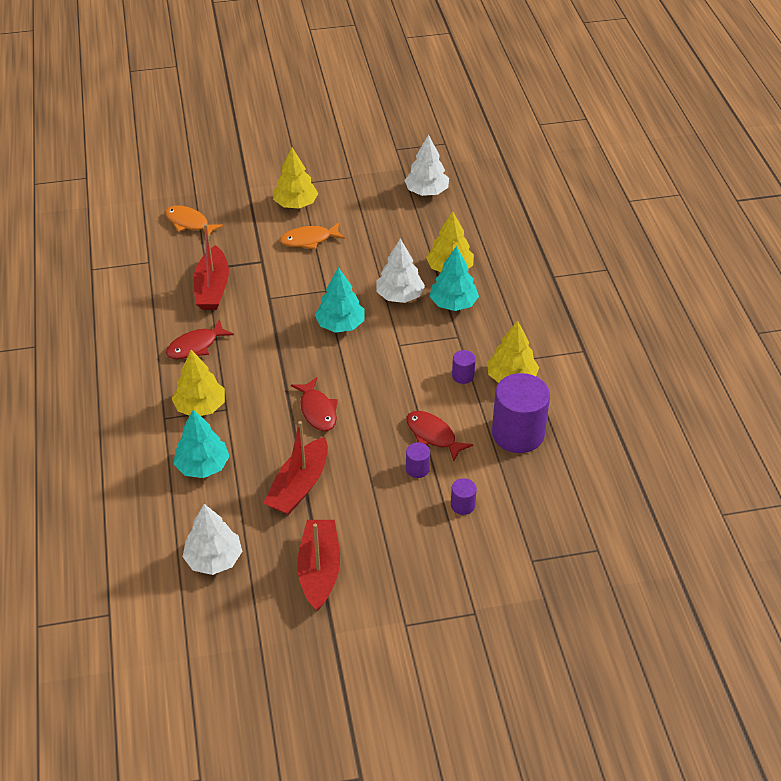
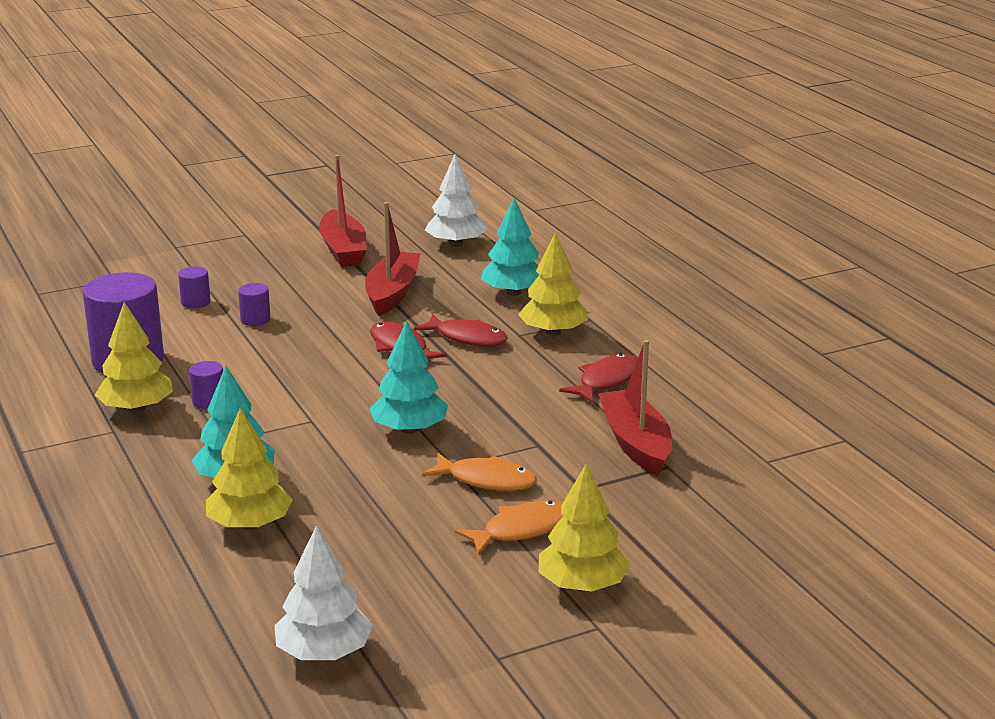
camera: 165 degrees right, 20 degrees down
(189, 223) = (753, 523): orange fish -> orange fish (486, 480)
(400, 296) = (328, 476): white tree -> none
(433, 435) = (241, 346): red fish -> red fish (467, 338)

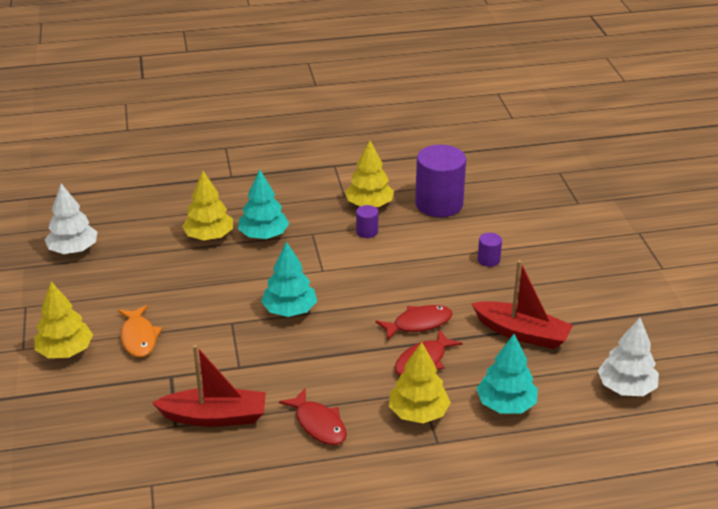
camera: 105 degrees right, 10 degrees up
(195, 302) = (527, 235): purple cylinder -> none
(343, 250) = (620, 317): red boat -> none
(486, 480) = (205, 333): orange fish -> none

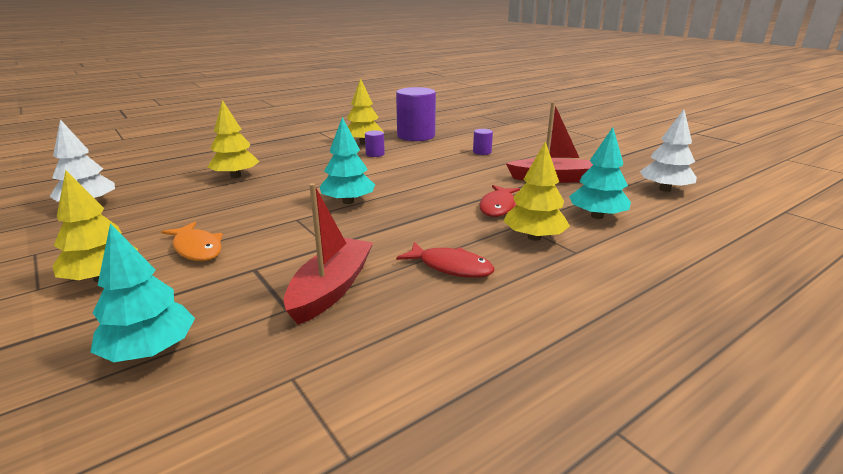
camera: 25 degrees left, 10 degrees down
(215, 417) = (331, 289): red boat -> red boat turned 45 degrees counterclockwise
(263, 235) = (287, 168): turquoise tree -> turquoise tree (150, 350)
(418, 324) = (469, 188): red fish -> none

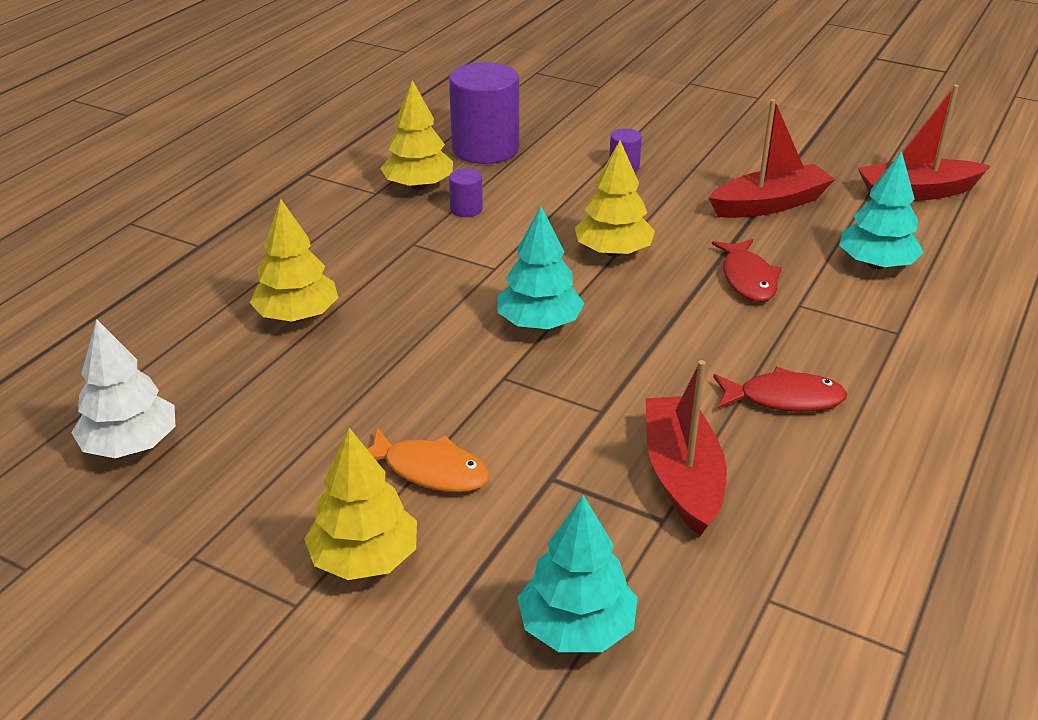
camera: 25 degrees left, 10 degrees up
(534, 237) = (835, 322): yellow tree -> yellow tree (613, 252)
(664, 189) = (917, 192): white tree -> red boat

